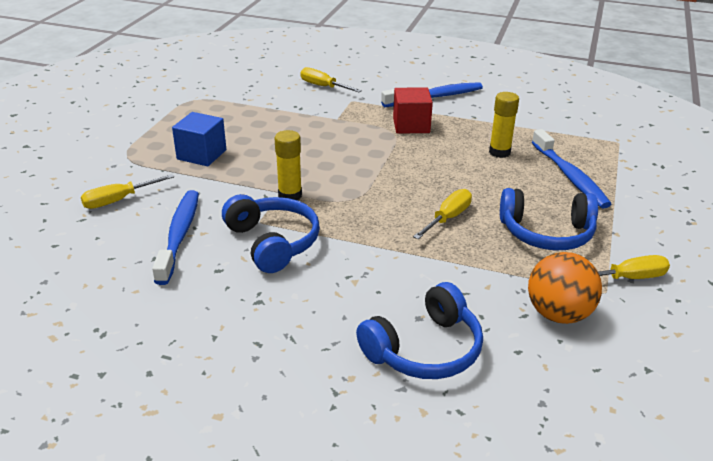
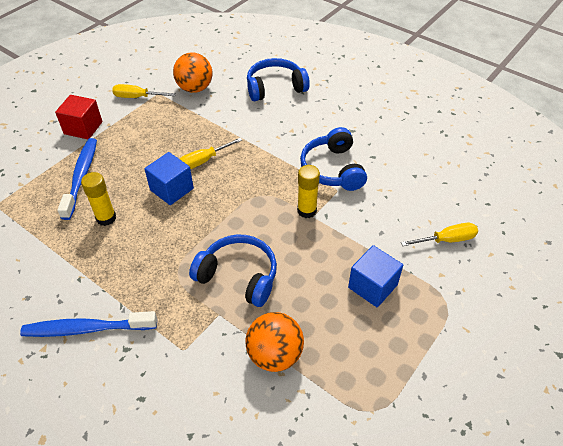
camera: 160 degrees left, 15 degrees up
(179, 235) = (397, 191): blue toothbrush -> none
(278, 109) = (275, 354): none -> orange ball
(323, 86) = (200, 397): yellow screwdriver -> none
(411, 125) = (152, 280): red cube -> red cube (83, 128)
(458, 185) = (171, 189): none -> blue cube
(546, 233) = (151, 134): blue headphones -> blue headphones (238, 276)

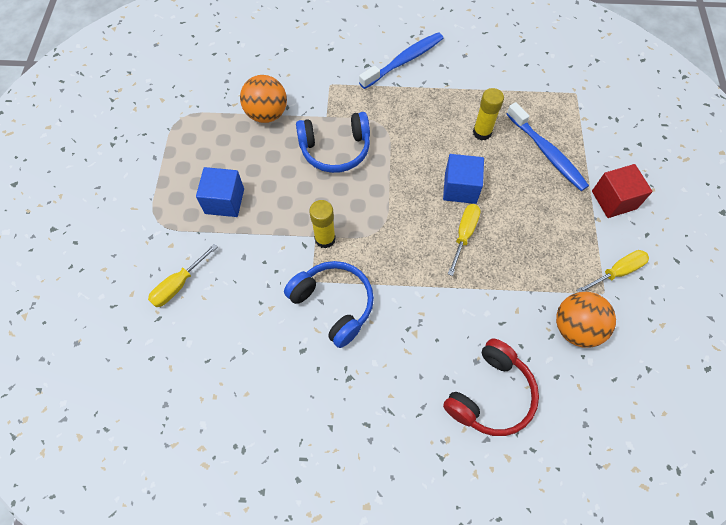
camera: 145 degrees right, 15 degrees up
(275, 87) = (491, 395): blue headphones -> red headphones

